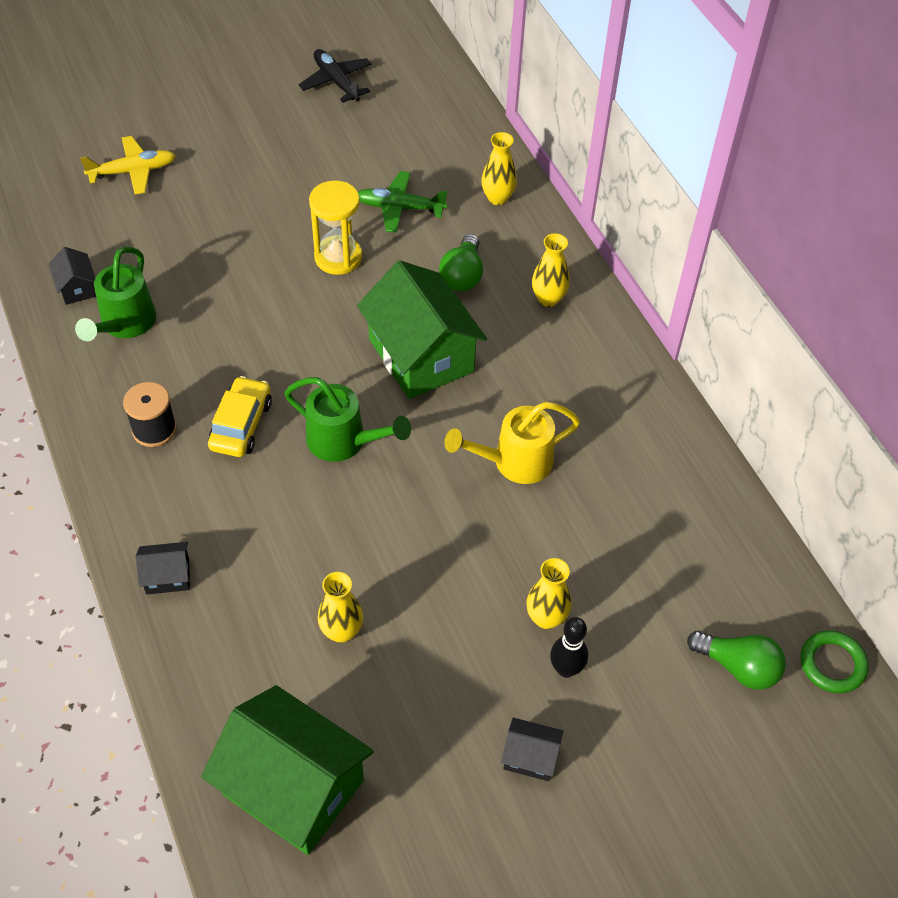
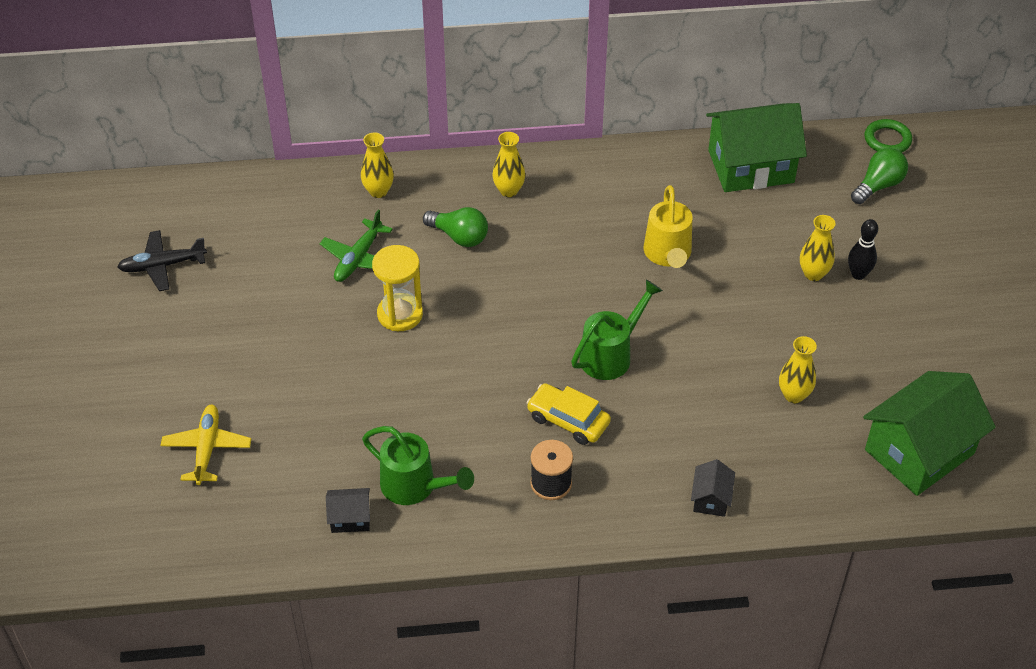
camera: 70 degrees left, 5 degrees down
(421, 355) = (537, 284): green house -> green house (751, 166)
(530, 757) = (923, 312): black house -> none

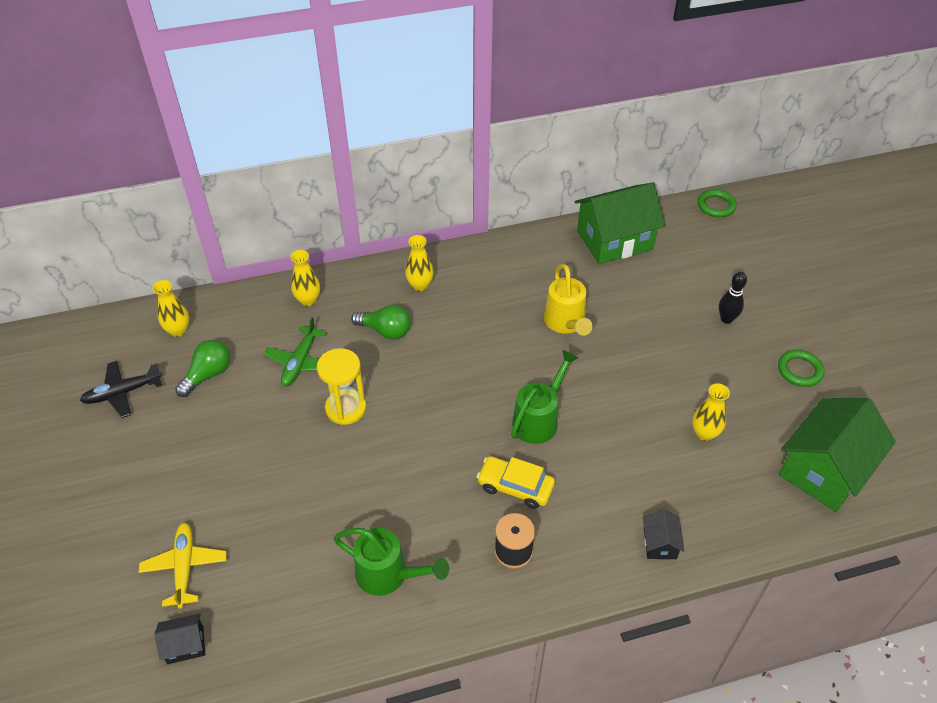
camera: 10 degrees left, 0 degrees up
(350, 518) = (333, 618): black house -> black house (185, 645)
(813, 274) = (690, 323): yellow vase -> yellow vase (178, 330)
(878, 186) = (720, 243): green light bulb -> green light bulb (208, 375)
(926, 343) = (799, 370): none -> green ring

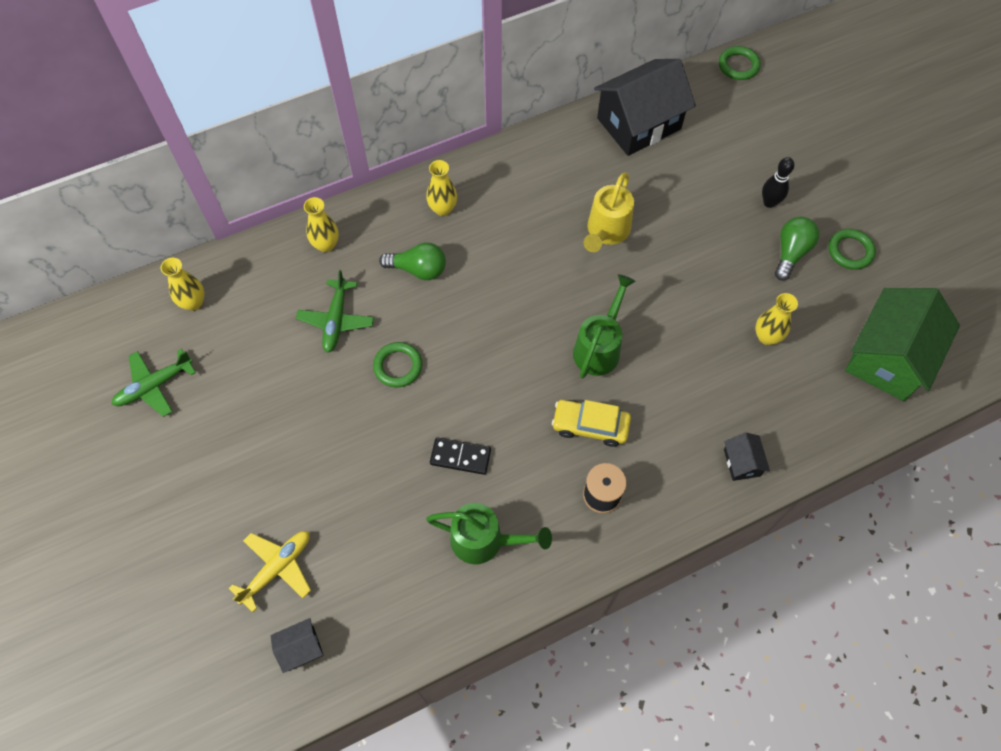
camera: 10 degrees left, 15 degrees up
(122, 393) = (154, 386): black plane -> green plane
(185, 567) = (277, 568): yellow plane -> yellow plane turned 60 degrees clockwise
(208, 375) = (241, 350): green light bulb -> green light bulb (790, 253)
(346, 408) = (398, 366): yellow hourglass -> green ring
(384, 495) = (460, 457): none -> black domino
(566, 323) = (606, 232): yellow watering can -> yellow watering can turned 45 degrees clockwise
(614, 240) = (639, 124): green house -> black house

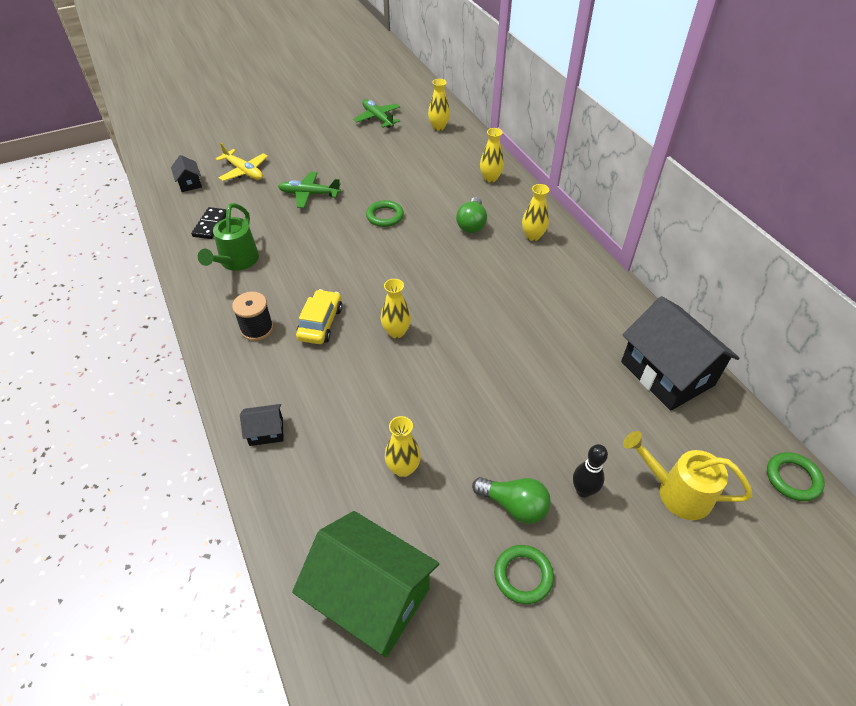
camera: 90 degrees right, 15 degrees down
(336, 320) = (425, 186): green plane -> green plane (309, 194)
(460, 457) = (305, 249): black domino -> black domino (210, 225)
(599, 347) = (396, 332): green watering can -> yellow vase
(606, 232) = (522, 341): yellow watering can -> yellow watering can (676, 492)

